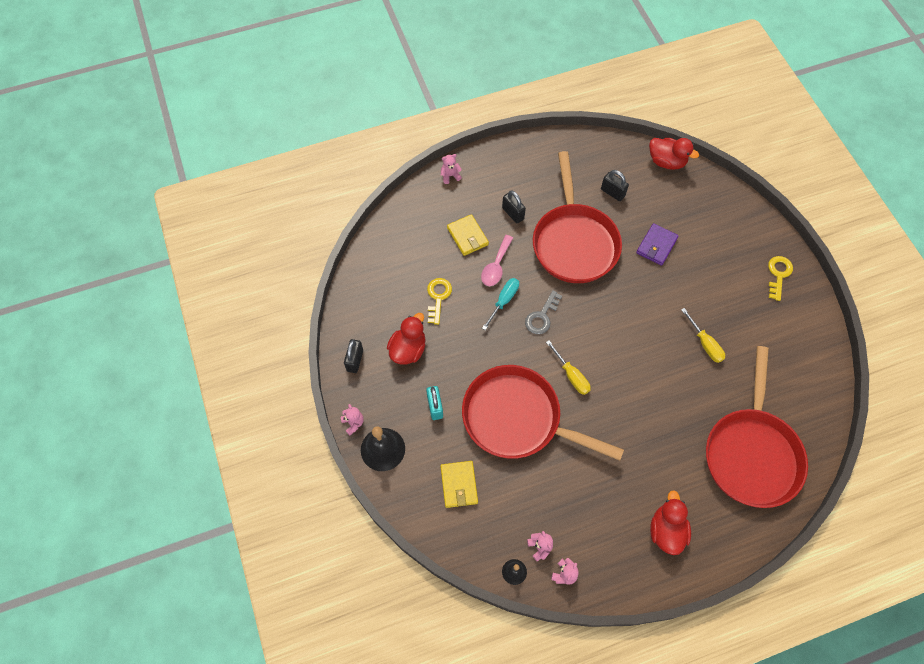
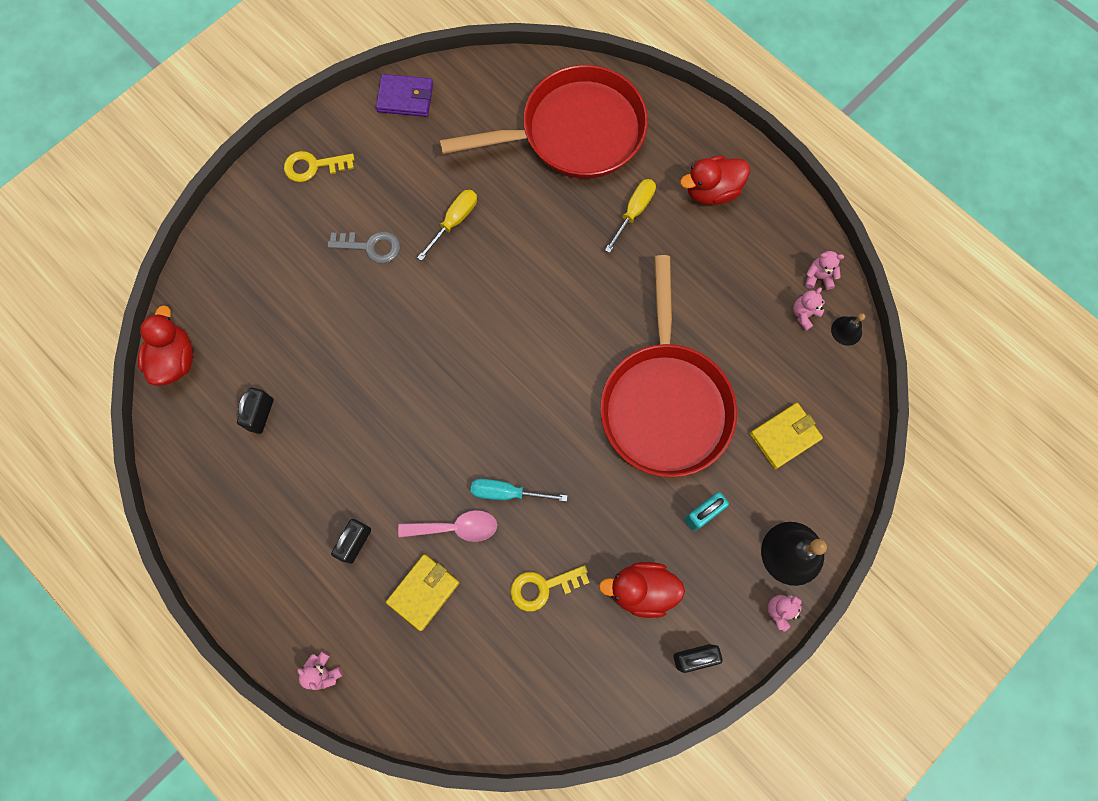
camera: 115 degrees left, 10 degrees up
(542, 316) = (507, 432): grey key -> grey key (371, 247)
(571, 375) = (574, 362): yellow screwdriver -> yellow screwdriver (634, 212)
(574, 242) = (370, 435): red pan -> none
(656, 246) = (329, 325): purple wallet -> purple wallet (405, 98)

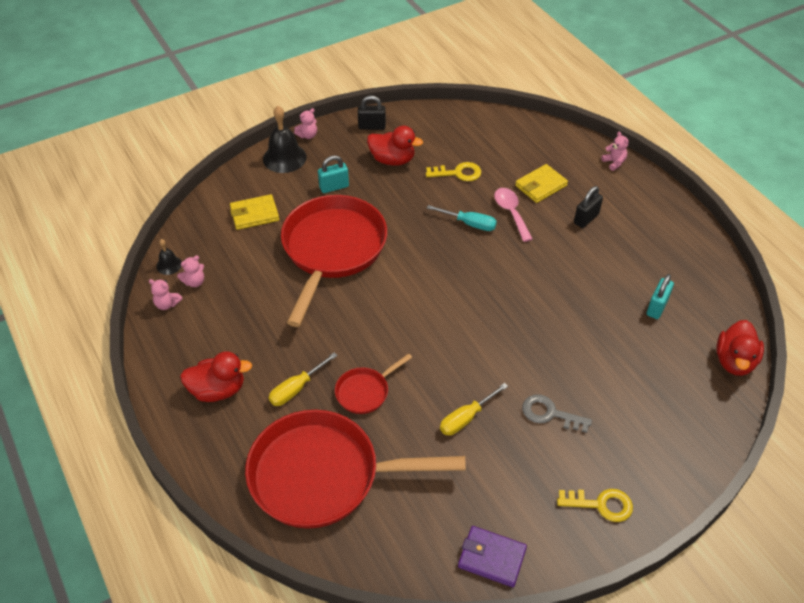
camera: 165 degrees left, 25 degrees down
(261, 414) = (656, 307): black padlock -> turquoise padlock
(456, 527) = (511, 212): pink spoon -> pink spoon turned 60 degrees clockwise
(563, 225) = (365, 391): none -> red pan

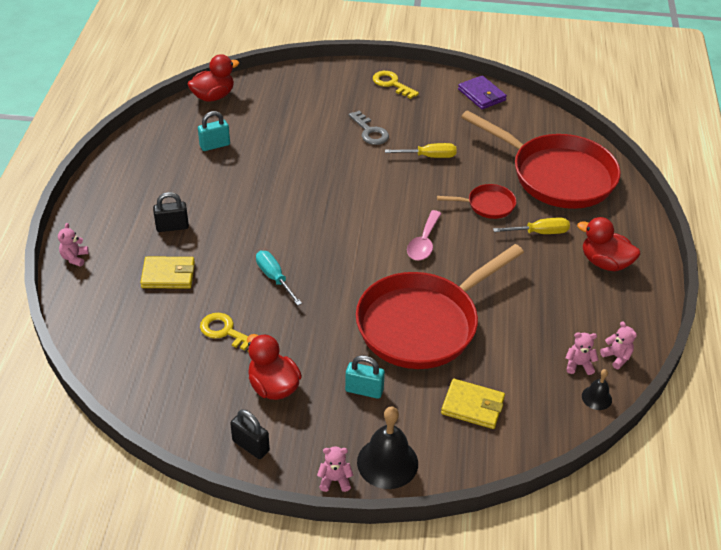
camera: 145 degrees left, 5 degrees down
(511, 212) = (226, 267): pink spoon -> pink spoon (424, 243)

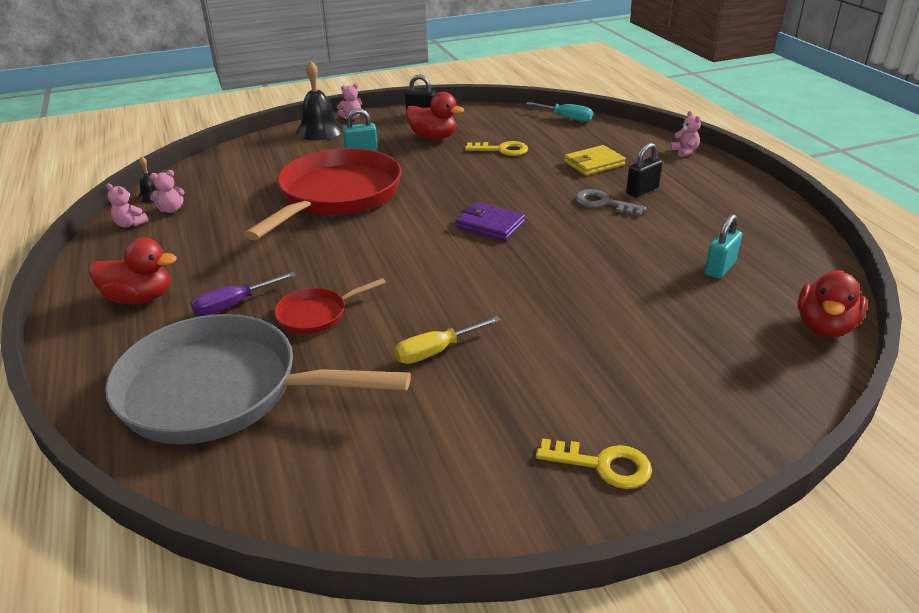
camera: 155 degrees right, 10 degrees down
(274, 278) = (501, 186): turquoise screwdriver -> turquoise screwdriver (566, 118)
(370, 132) = (552, 357): grey key -> grey key (603, 203)
(424, 243) = (376, 252): pink spoon -> none
(472, 406) = (266, 166): yellow wallet -> none
(481, 95) = (417, 512): purple wallet -> purple wallet (490, 225)
(539, 232) = (234, 304): yellow screwdriver -> purple screwdriver
(557, 176) = (221, 391): red pan -> grey pan

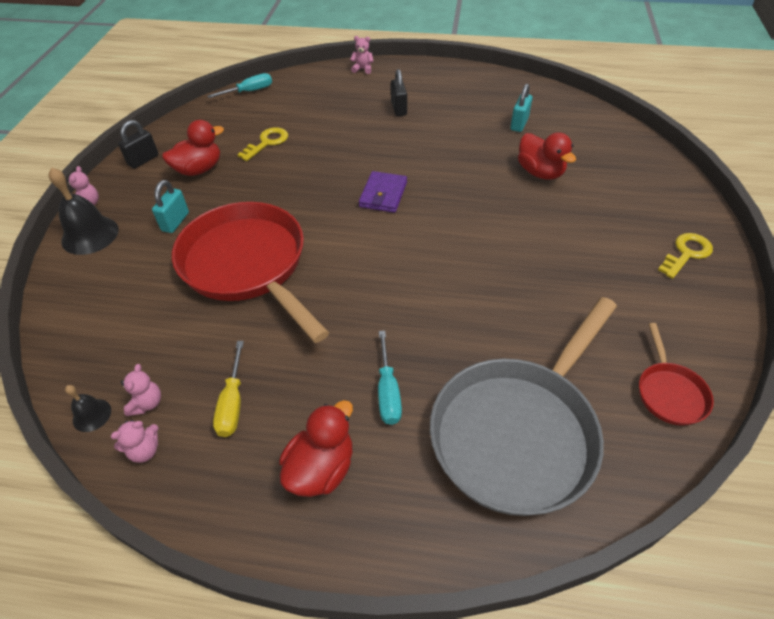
camera: 60 degrees left, 15 degrees up
(234, 304) = (388, 391): purple screwdriver -> turquoise screwdriver
(316, 314) = (442, 338): red pan -> red pan (669, 392)
(436, 351) = (535, 284): yellow screwdriver -> yellow screwdriver (233, 403)
(490, 225) = (383, 194): purple wallet -> purple wallet turned 45 degrees counterclockwise
(594, 164) = (339, 111): yellow wallet -> none
(603, 203) = (400, 131): grey key -> none
(720, 268) = (519, 124): turquoise padlock -> turquoise padlock turned 45 degrees clockwise
(824, 327) = (601, 119): red duck -> red duck (540, 172)

